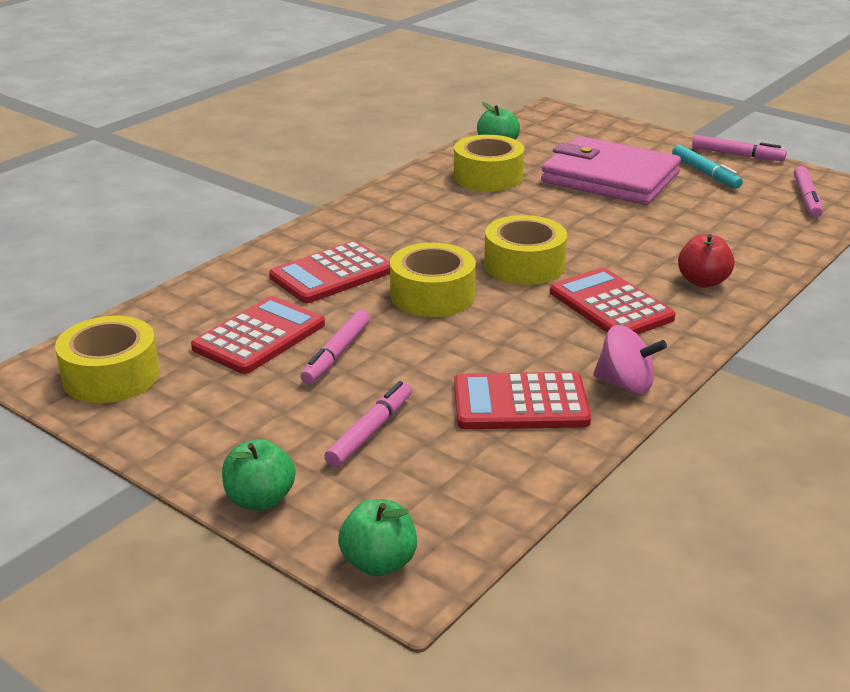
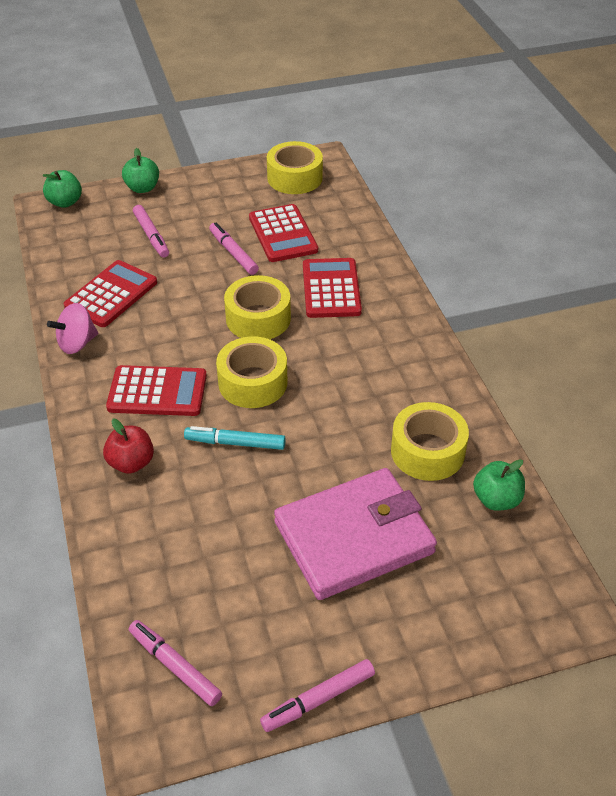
camera: 125 degrees right, 15 degrees up
(705, 173) = (300, 626): turquoise marker -> turquoise marker (235, 443)

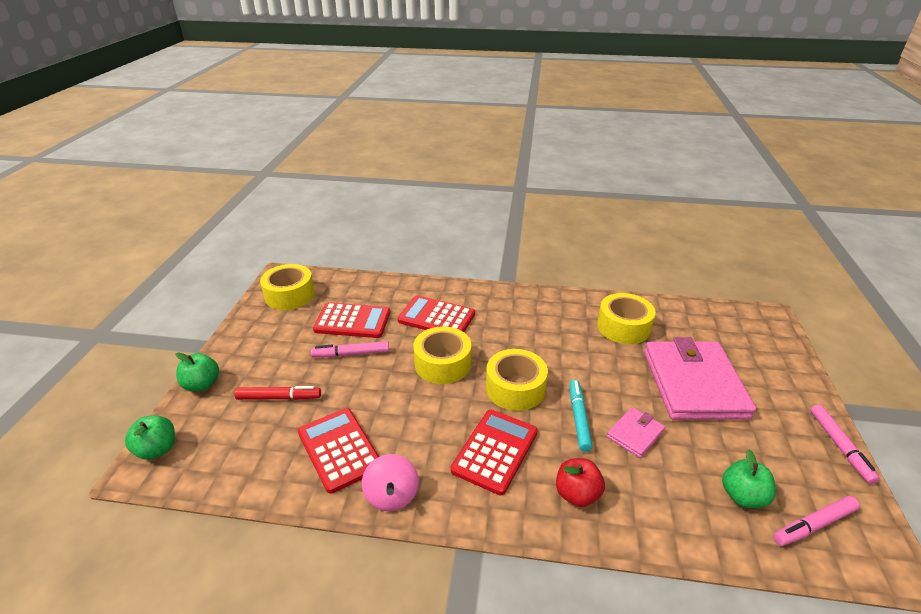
camera: 65 degrees left, 10 degrees down
(151, 236) = (279, 398): pink marker -> red marker
(235, 443) = (579, 418): turquoise marker -> turquoise marker turned 150 degrees clockwise
(235, 494) = (635, 434): none -> pink wallet
(496, 499) = (674, 314): green apple -> green apple (742, 496)

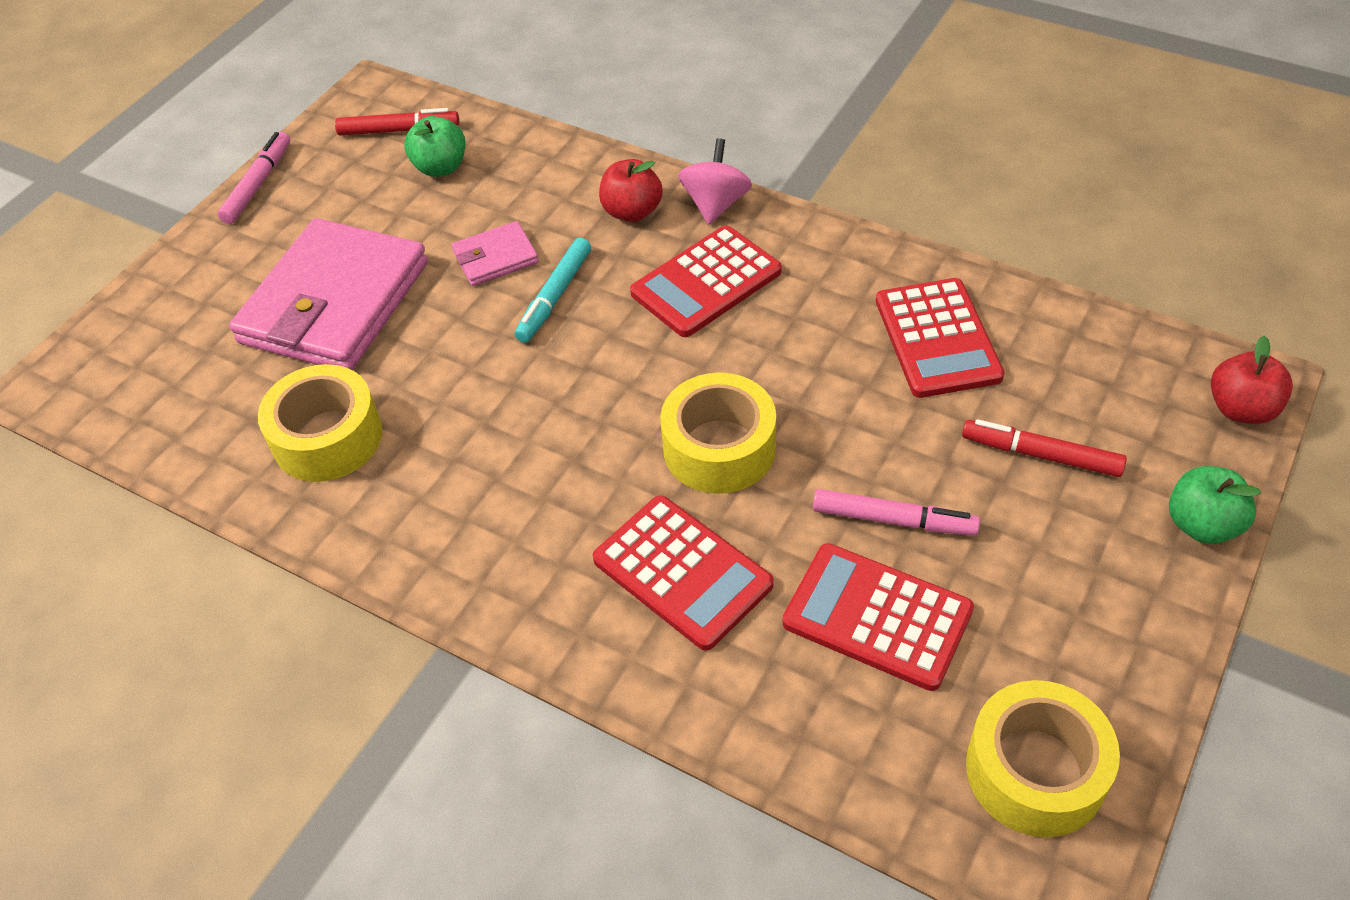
camera: 155 degrees left, 15 degrees up
(157, 449) = (1241, 409): green apple -> red apple
(392, 495) = (871, 263): pink spinning top -> pink spinning top (715, 204)
(515, 388) = (618, 367): yellow tape -> none
(813, 525) = (399, 130): pink marker -> red marker

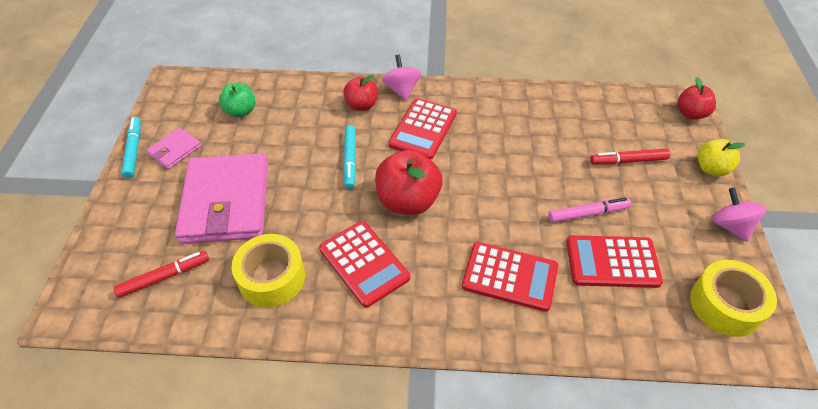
camera: 30 degrees left, 0 degrees up
(258, 184) = (134, 150): pink marker -> turquoise marker
(399, 130) = (202, 98): red marker -> red marker (164, 277)
(495, 257) = (304, 149): pink wallet -> pink wallet (175, 150)
(601, 393) = (408, 201): none -> red apple
(719, 448) = (485, 208): yellow tape -> none
(937, 339) = (548, 123): red calculator -> red calculator (364, 263)
(1158, 641) = (730, 226): none -> pink spinning top
(1202, 525) = (711, 168): green apple -> yellow apple

